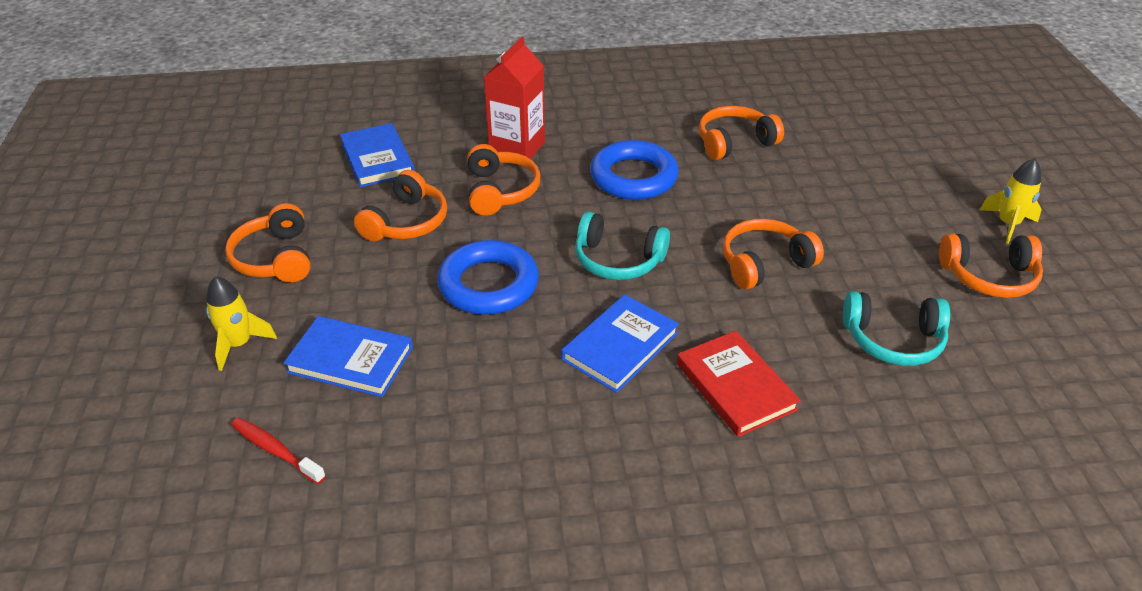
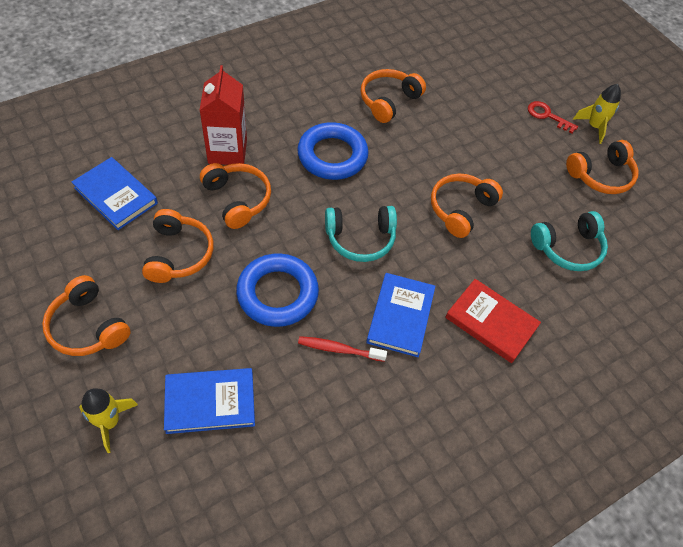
camera: 30 degrees left, 15 degrees up
(275, 450) = (200, 506): red toothbrush -> red toothbrush (339, 349)
(943, 199) = (547, 116): none -> red key

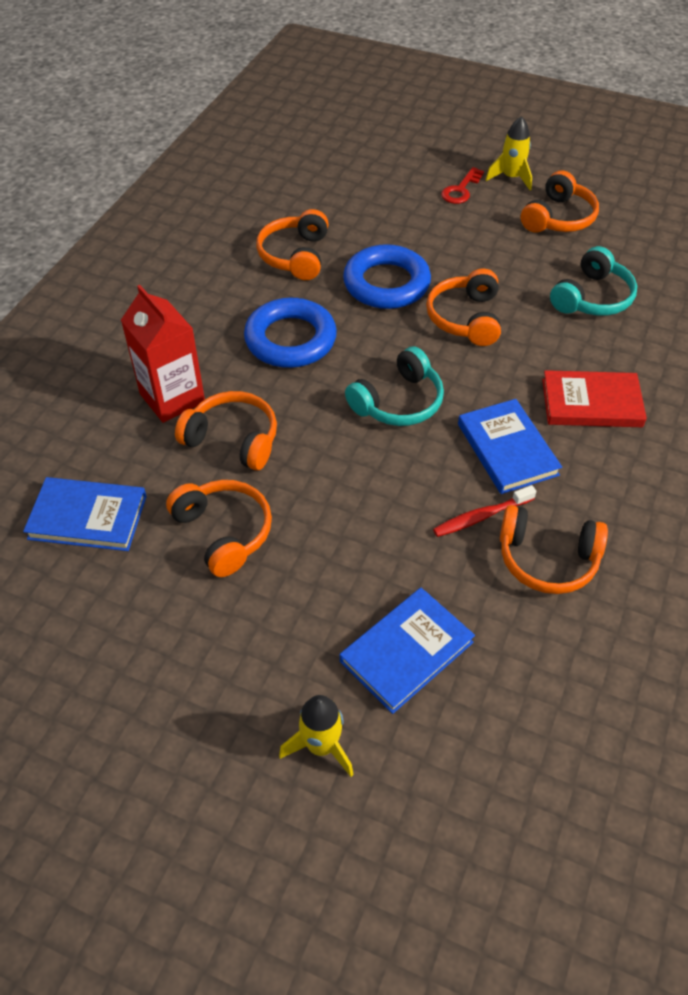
camera: 30 degrees left, 5 degrees down
(88, 326) = (196, 670): orange headphones -> orange headphones (547, 559)
(277, 293) = (369, 504): blue ring -> blue ring (386, 283)
(547, 116) = (461, 190): red key -> red key turned 60 degrees counterclockwise

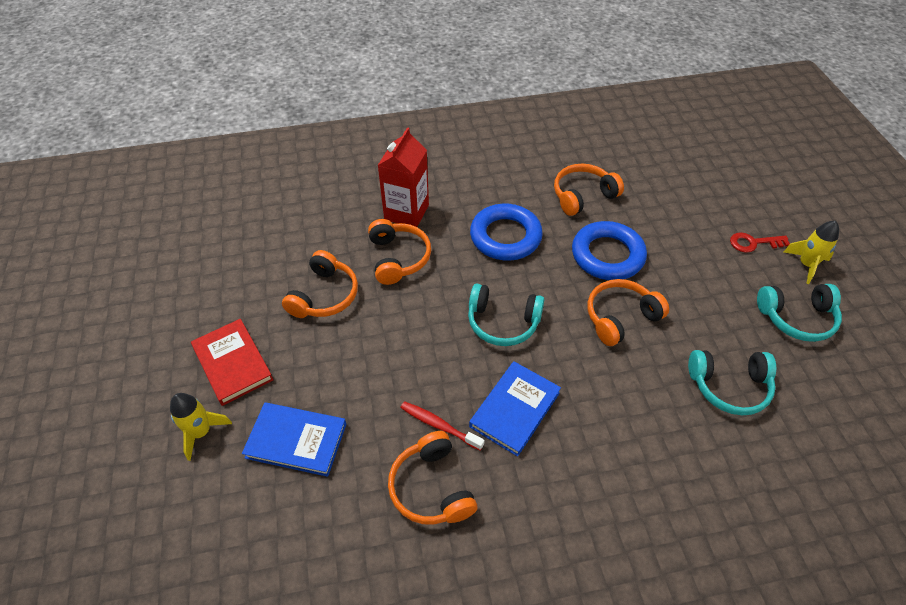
camera: 55 degrees right, 0 degrees up
(88, 517) = (291, 231): blue book -> none
(558, 218) = (796, 318): orange headphones -> turquoise headphones
(591, 403) = (611, 442): red book -> red book (233, 363)

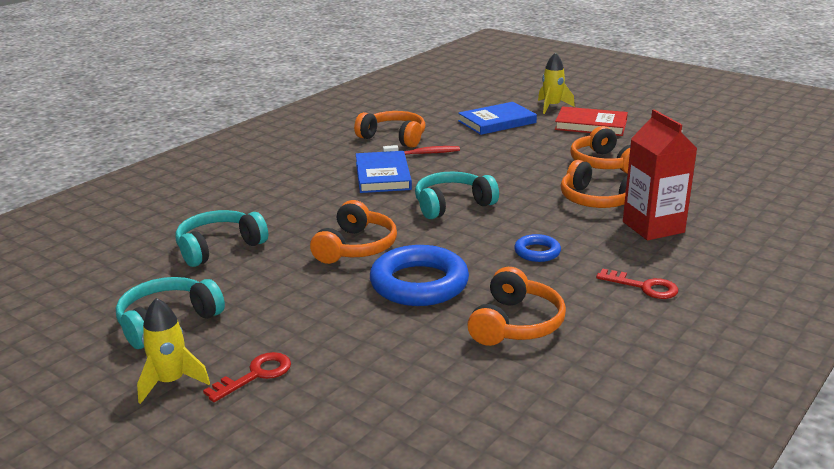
camera: 140 degrees right, 25 degrees down
(484, 178) = (644, 287): none -> red key
(505, 236) = (537, 252): blue ring -> blue ring, size x0.50

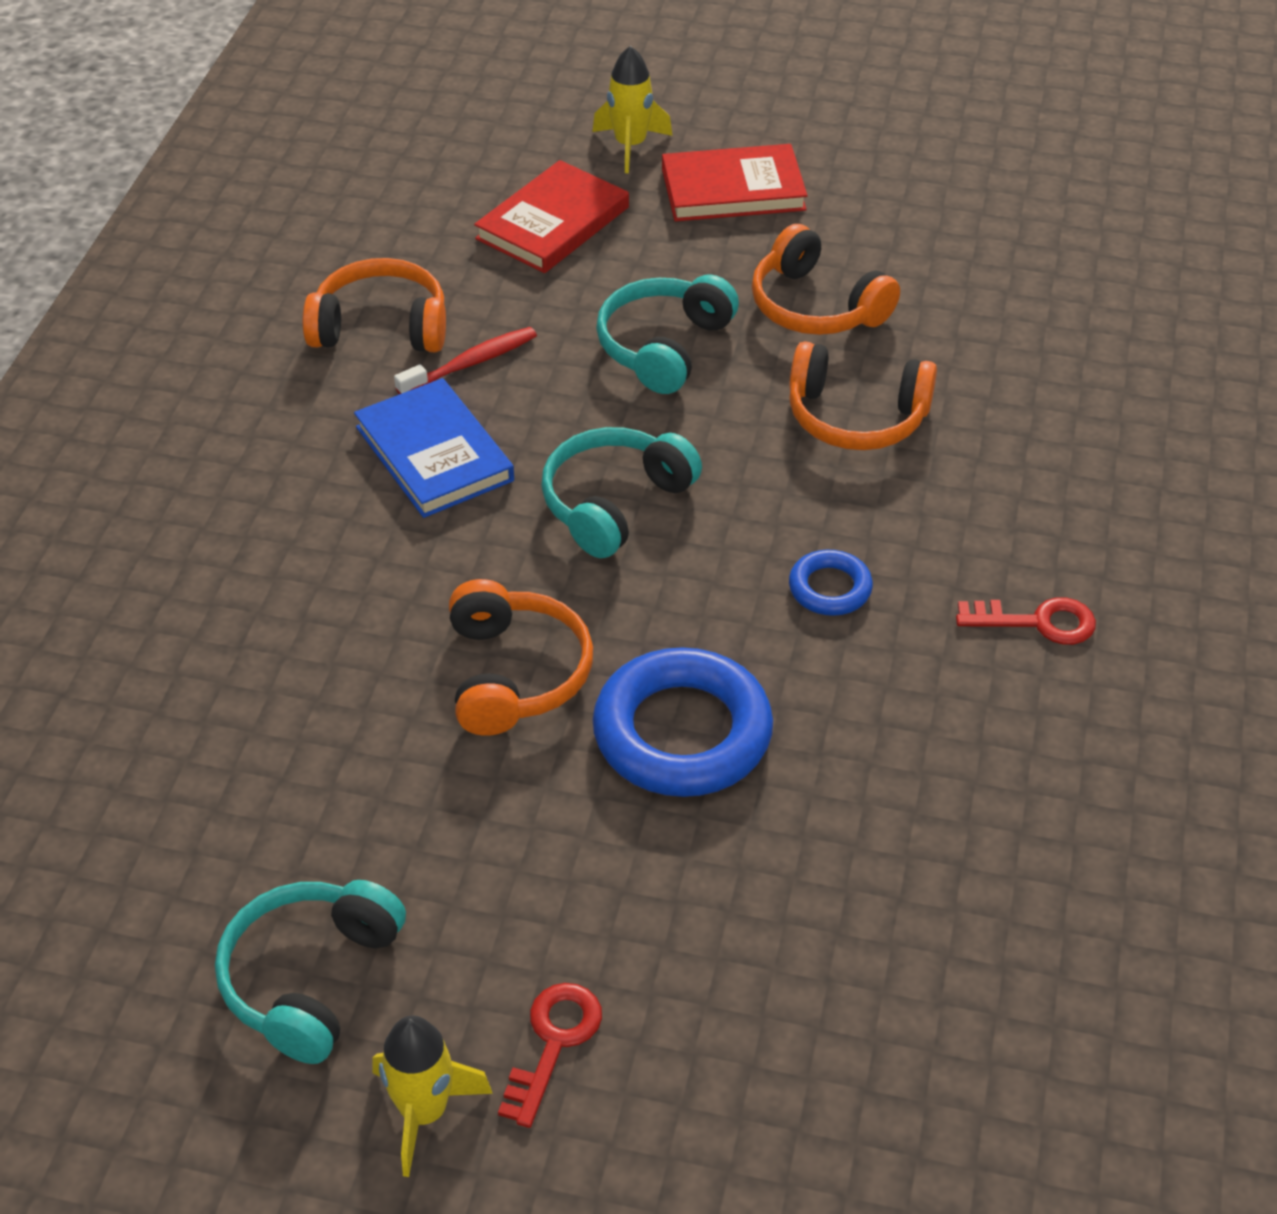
camera: 25 degrees left, 20 degrees up
(219, 247) = (260, 756): turquoise headphones -> turquoise headphones (664, 347)
(497, 122) = (552, 223): blue book -> red book
(515, 324) = (890, 777): orange headphones -> none
(653, 227) = (981, 464): red carton -> none

